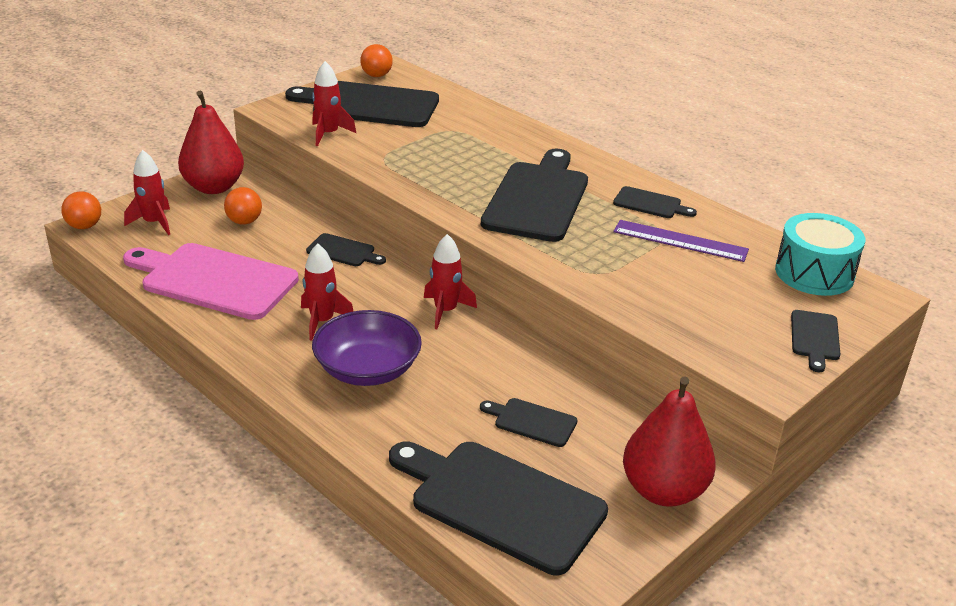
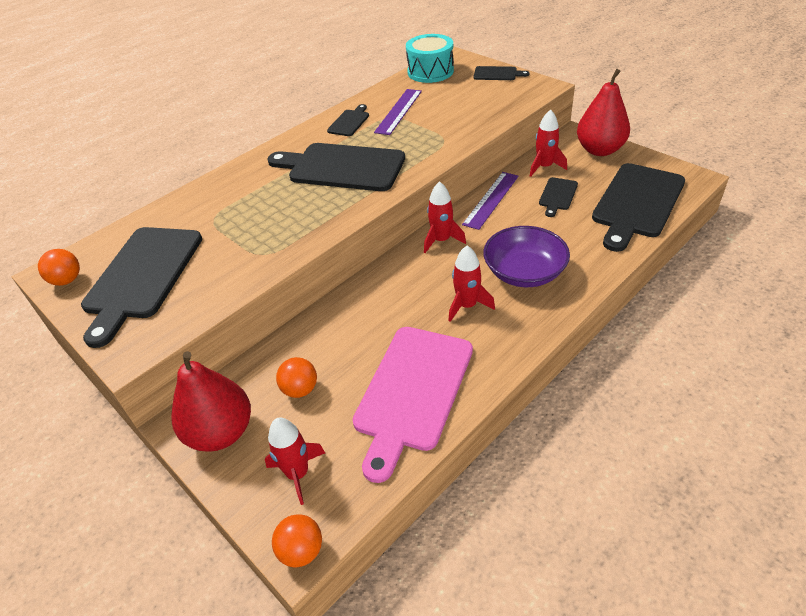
camera: 85 degrees left, 10 degrees up
(328, 134) = (204, 298): red rocket -> red rocket (544, 167)
(343, 251) = (357, 307): black cutting board -> none
(528, 358) = (491, 200): none -> purple ruler

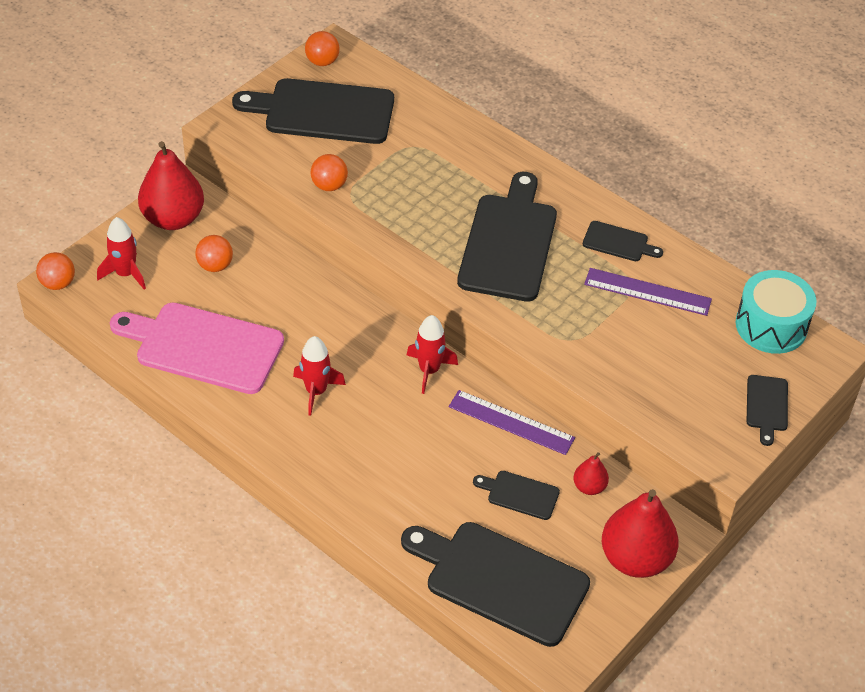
camera: 80 degrees right, 5 degrees up
(248, 268) = (329, 185): none -> orange ball
(524, 272) = (367, 446): purple bowl -> none
(544, 167) = (589, 487): red rocket -> red pear

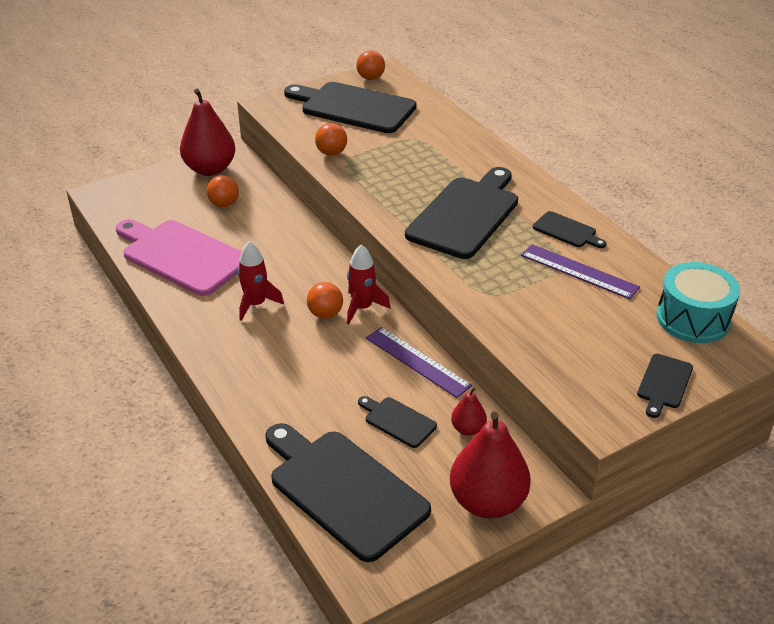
camera: 20 degrees right, 10 degrees down
(58, 283) = (96, 195): orange ball -> orange ball (325, 314)
(125, 274) = (151, 197): red rocket -> none

